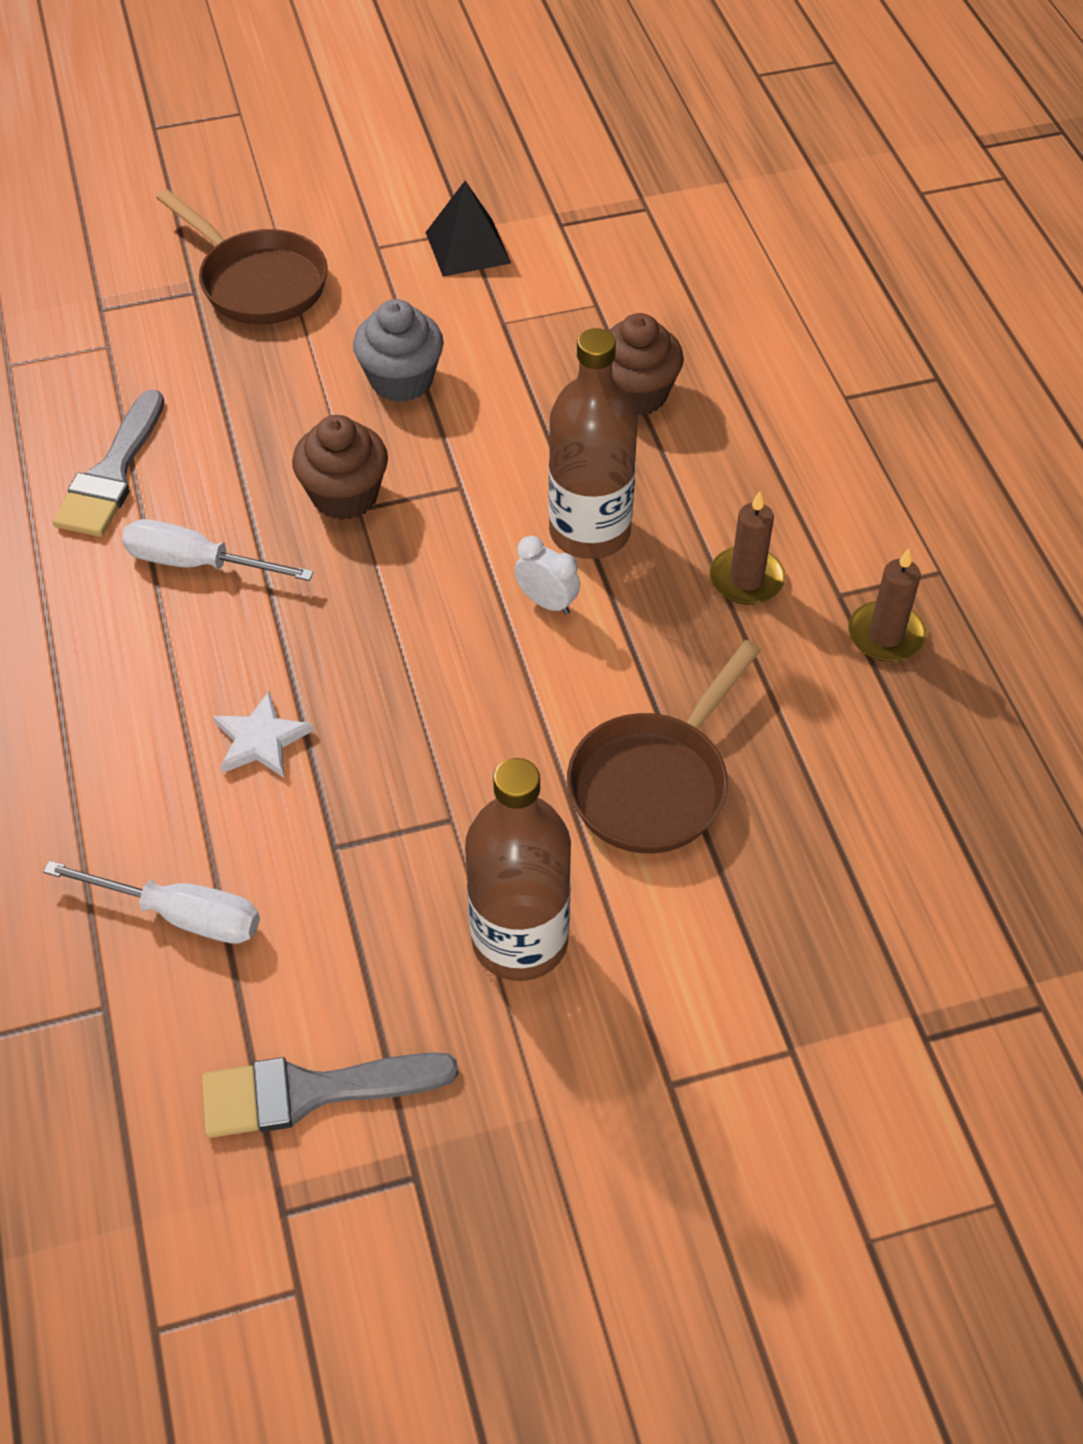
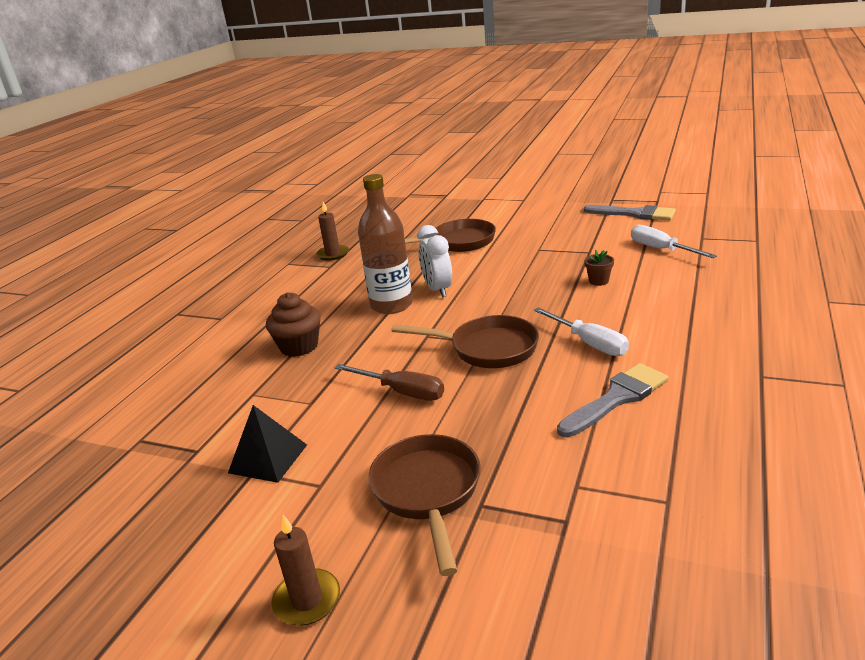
camera: 140 degrees left, 25 degrees down
(261, 740) = (598, 281): white star -> brown flower pot
(345, 496) = (487, 348): brown cupcake -> brown pan
(401, 380) = (401, 392): grey cupcake -> brown screwdriver
(520, 941) = (541, 225): brown bottle -> none
(547, 602) = (438, 290): white clock -> white clock, size x1.57
(746, 579) = (354, 277): brown candle -> brown candle (307, 600)

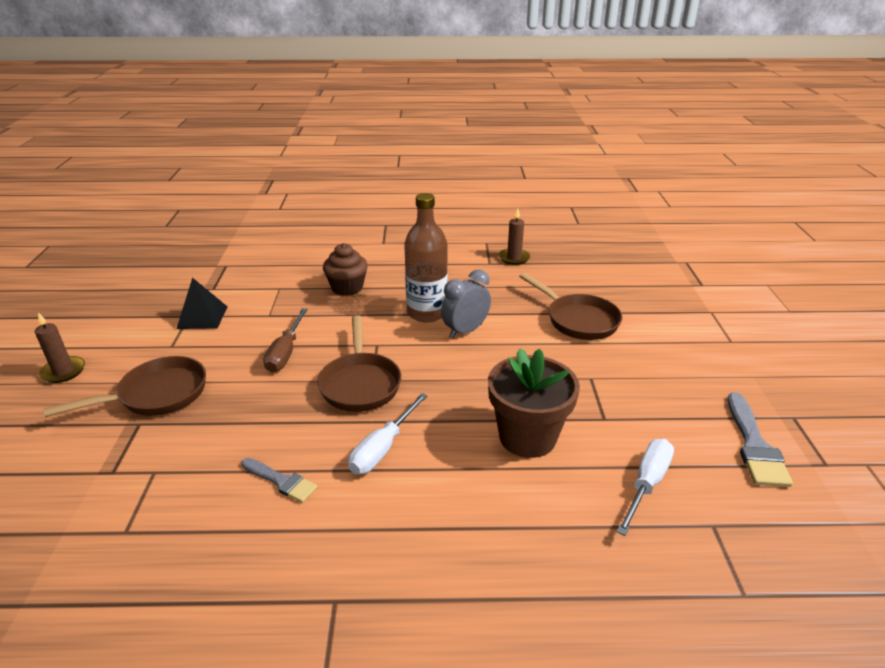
camera: 65 degrees right, 5 degrees up
(438, 290) = (465, 331): white clock -> grey clock
(598, 281) = (527, 437): brown flower pot -> brown flower pot, size x2.48
(616, 398) = (281, 481): grey brush -> grey brush, size x0.64

